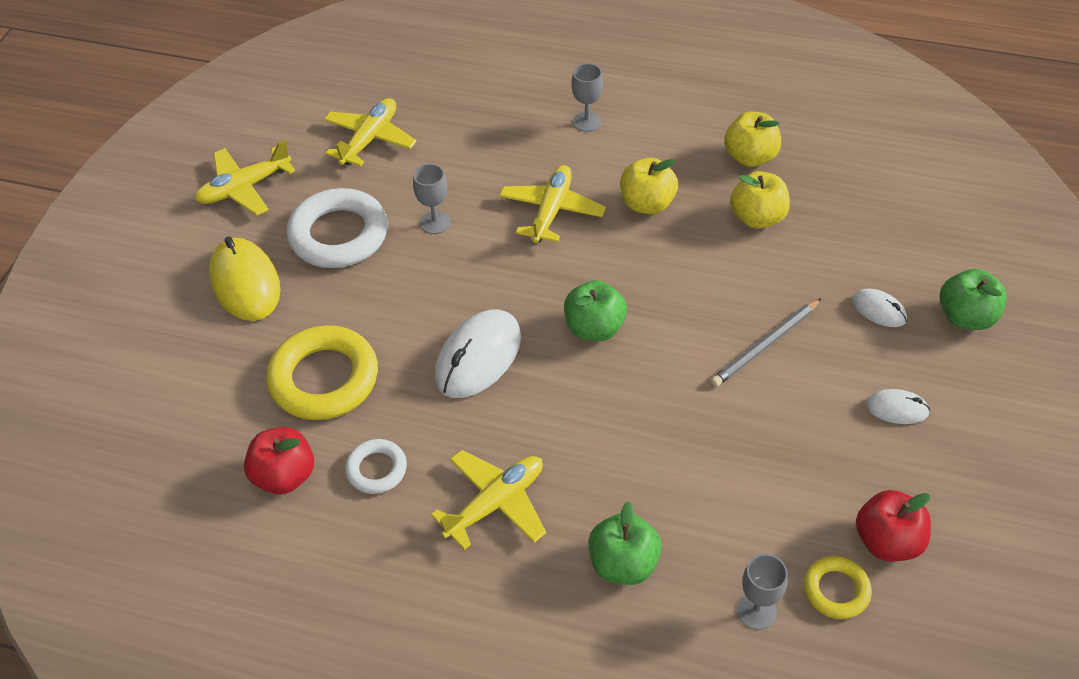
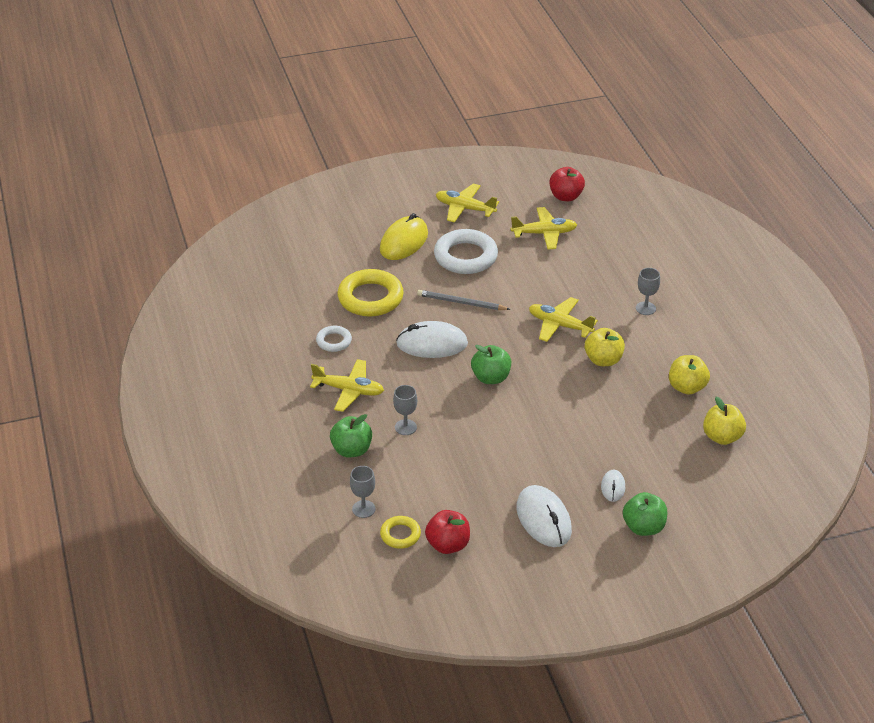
camera: 55 degrees right, 10 degrees down
(285, 476) = (304, 313): red apple -> red apple (566, 196)
(435, 222) = (508, 286): grey goblet -> grey goblet (405, 427)
(551, 211) = (560, 325): yellow plane -> yellow plane turned 135 degrees counterclockwise
(757, 218) = (638, 409): yellow apple -> yellow apple (722, 437)
(765, 345) = (541, 449): grey pencil -> grey pencil (461, 303)
(897, 409) = (543, 519): white mouse -> white mouse, size x1.93

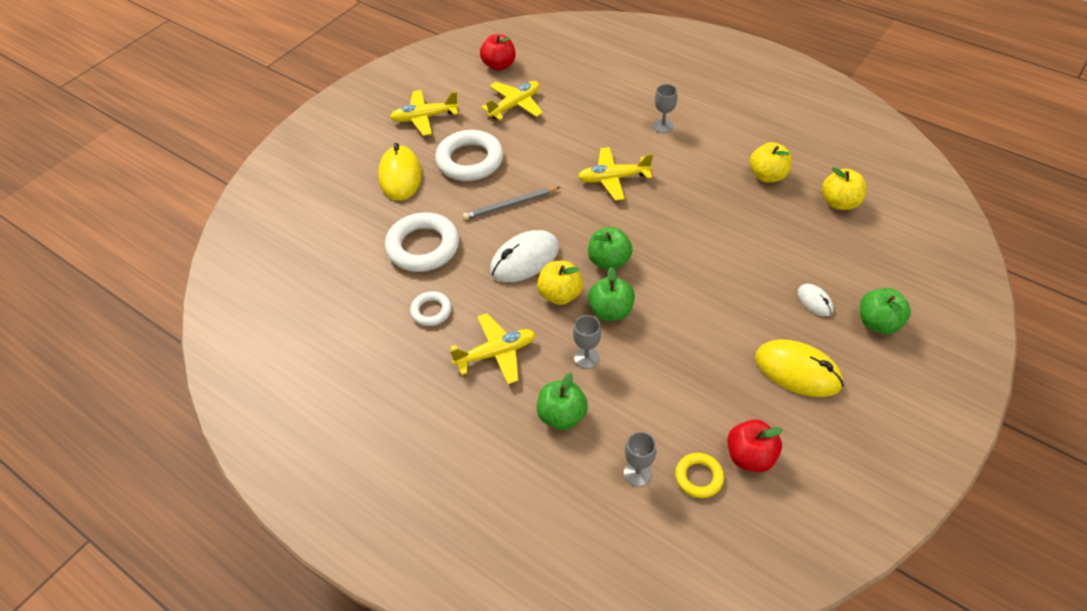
camera: 35 degrees left, 10 degrees up
(370, 298) = (423, 247): yellow ring -> white ring
(455, 409) = (610, 311): none -> green apple
(543, 519) = (797, 371): white mouse -> yellow mouse
(603, 360) = (680, 189): yellow apple -> yellow apple (560, 295)

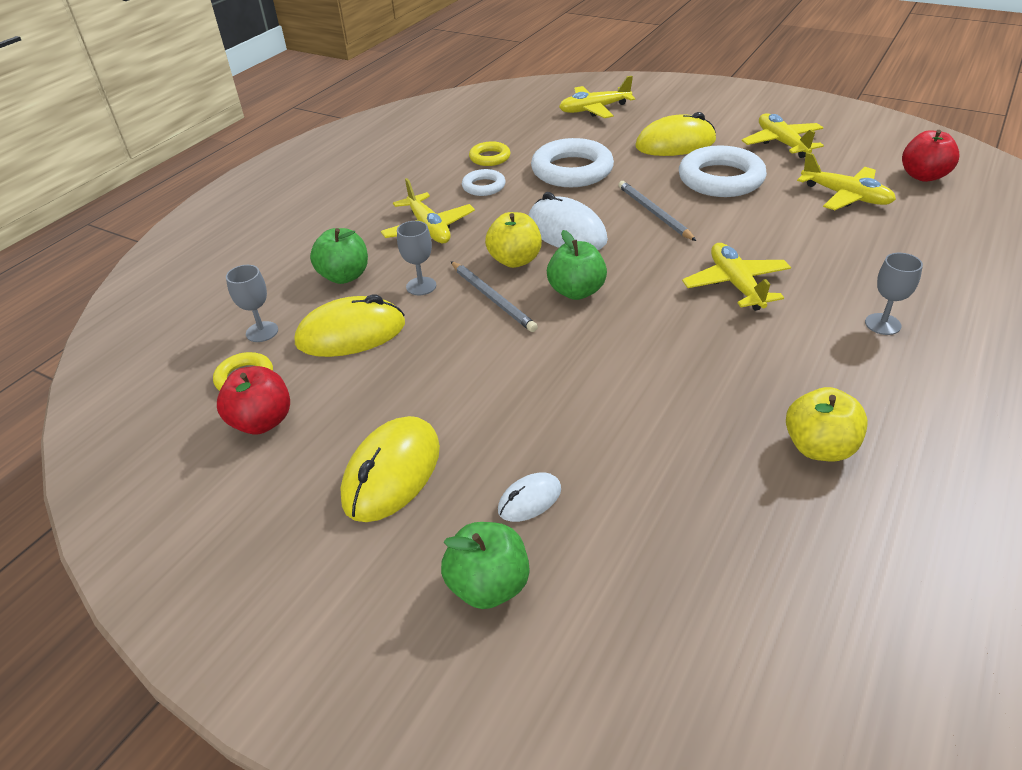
camera: 85 degrees right, 10 degrees down
(306, 219) = (594, 109): none -> yellow plane
(375, 304) = (490, 158): none -> yellow ring
(610, 311) = (492, 298): green apple -> grey pencil
(646, 405) = (351, 334): none -> yellow mouse
(839, 202) = (787, 551): yellow apple -> none

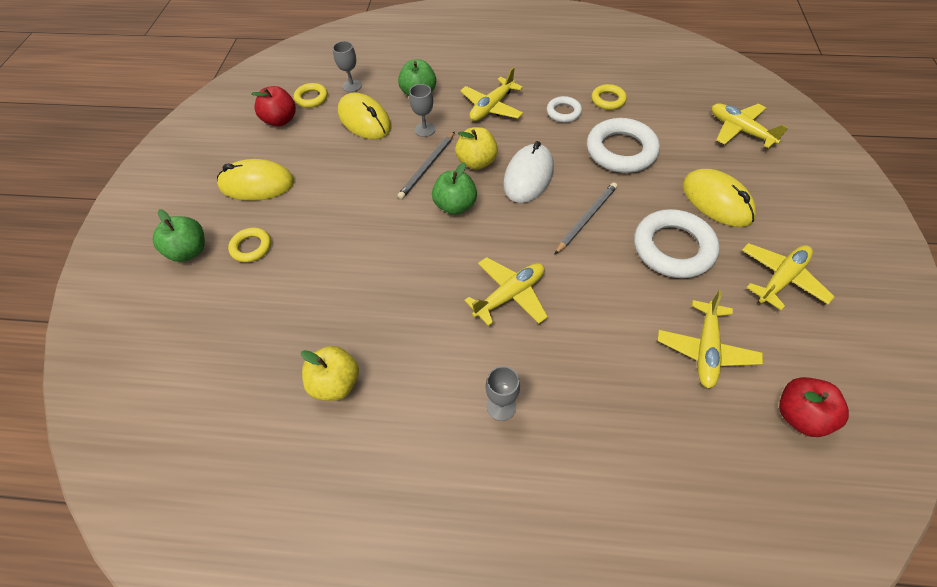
camera: 65 degrees right, 15 degrees up
(529, 500) = (251, 247): white mouse -> yellow ring

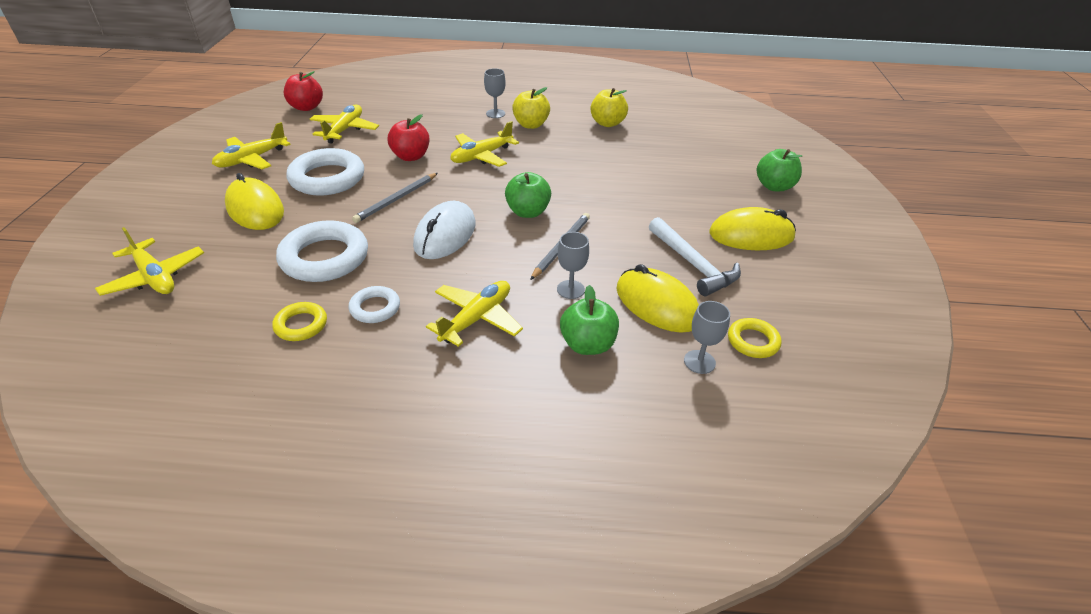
camera: 175 degrees right, 15 degrees down
(251, 247) = (718, 187): yellow ring -> none
(280, 120) = (776, 308): red apple -> red apple (411, 156)
(323, 154) = (693, 264): none -> white hammer
(476, 162) = (503, 250): yellow apple -> yellow apple (531, 125)

